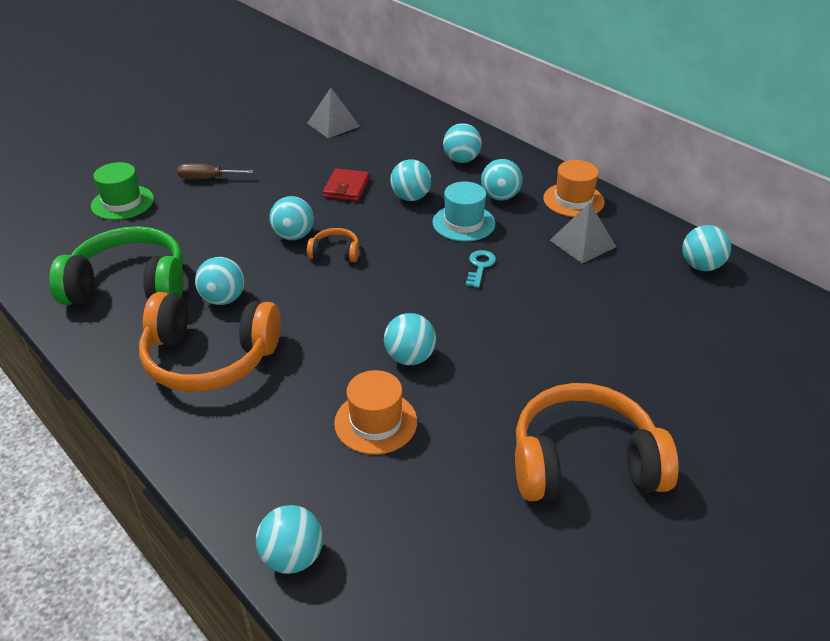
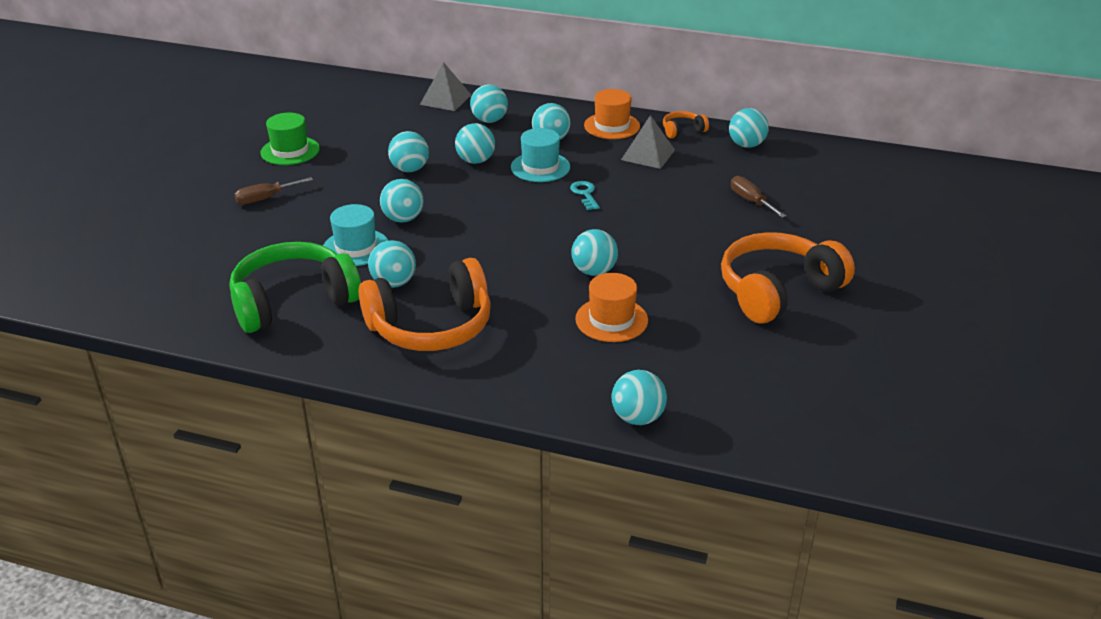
camera: 30 degrees left, 5 degrees down
(122, 202) = (201, 241): green hat -> green hat (290, 151)
(228, 251) = (356, 247): none -> turquoise hat
(333, 125) = (339, 122): grey pyramid -> grey pyramid (445, 99)
(335, 253) = (454, 220): orange headphones -> orange headphones (682, 131)
(346, 188) = (410, 169): red wallet -> turquoise ball
(649, 336) = (751, 201): none -> brown screwdriver

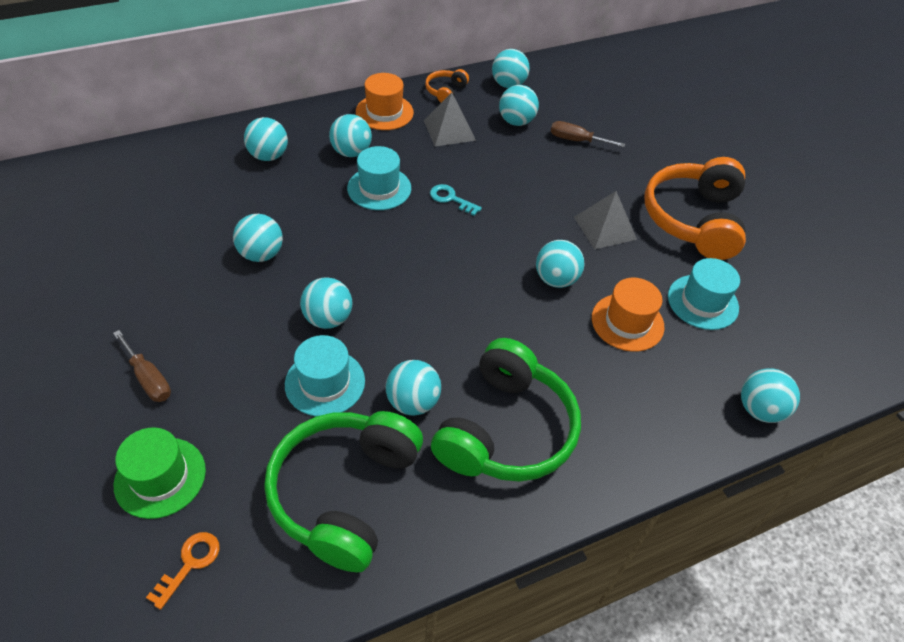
camera: 45 degrees left, 15 degrees up
(178, 285) = (190, 564): none -> orange key
(265, 198) = (148, 378): brown screwdriver -> brown screwdriver turned 60 degrees counterclockwise
(290, 151) = (99, 298): green hat -> green hat (160, 477)
(431, 326) = (506, 429): orange headphones -> green headphones
(445, 99) = (194, 150): grey pyramid -> grey pyramid (605, 228)
(475, 161) = (313, 211): turquoise ball -> turquoise ball (516, 121)
(697, 339) = (702, 302): none -> turquoise hat

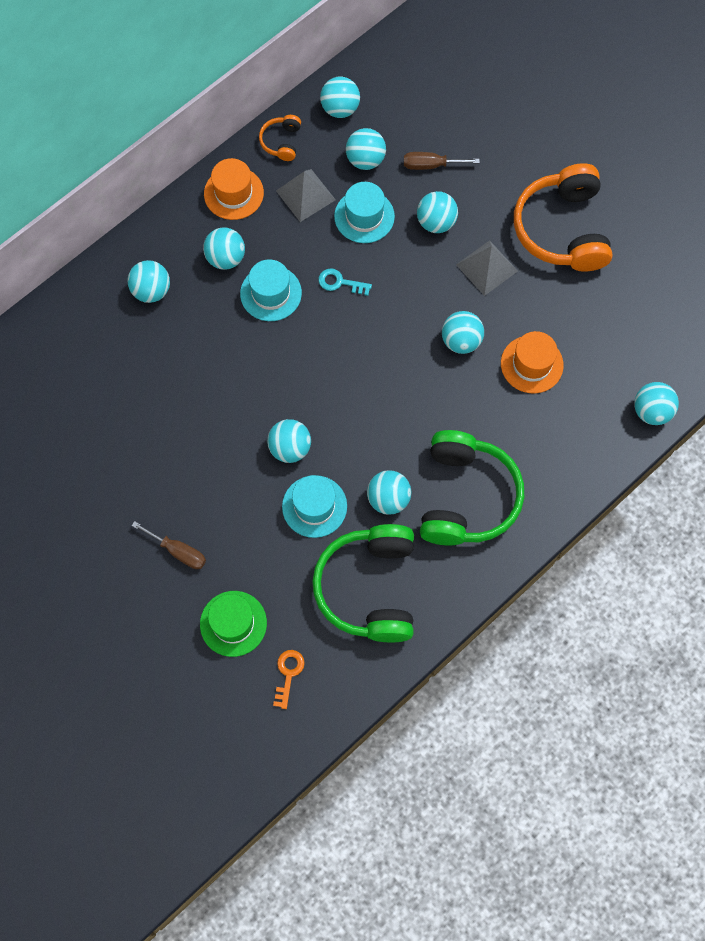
camera: 15 degrees left, 20 degrees up
(261, 254) = (203, 404): turquoise ball -> turquoise ball (436, 222)
(702, 302) = (588, 321): turquoise hat -> turquoise hat (364, 216)

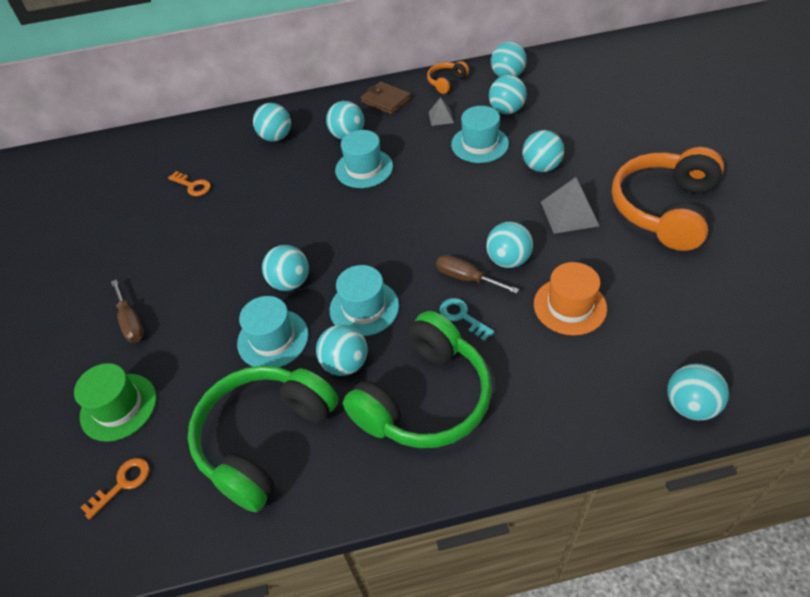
camera: 35 degrees right, 20 degrees down
(112, 388) = (192, 186): none -> orange key
(233, 193) = (386, 100): orange hat -> brown wallet
(305, 195) = (441, 117): grey pyramid -> grey pyramid, size x0.58
(340, 282) = (426, 180): turquoise key -> turquoise key (462, 317)
(370, 442) = (364, 308): none -> turquoise hat
(430, 165) = (561, 129): brown screwdriver -> brown screwdriver (466, 278)

